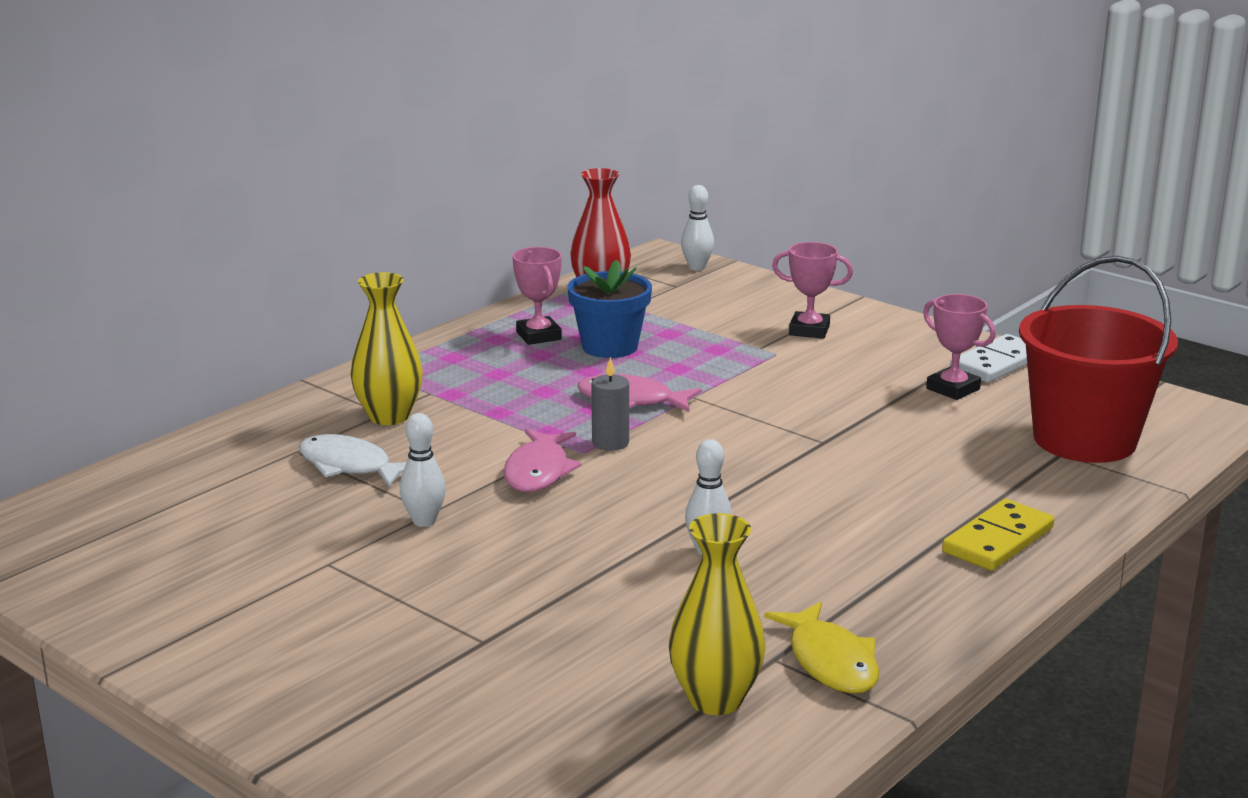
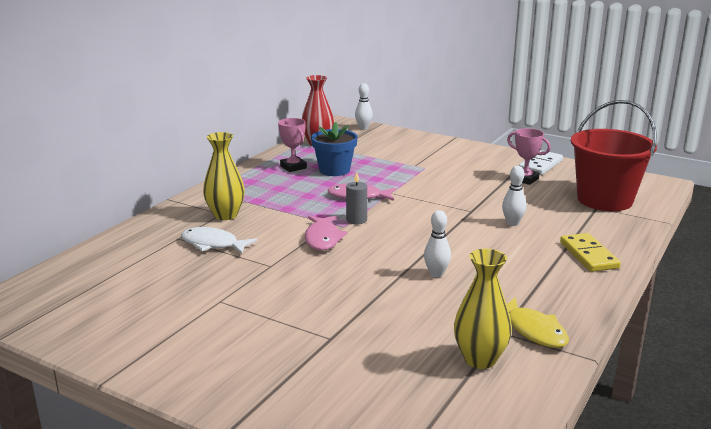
camera: 10 degrees left, 0 degrees up
(424, 521) = (268, 271): white bowling pin -> white bowling pin (512, 223)
(809, 330) = (436, 155): pink trophy -> none
(998, 540) = (589, 255): yellow domino -> yellow domino turned 45 degrees counterclockwise

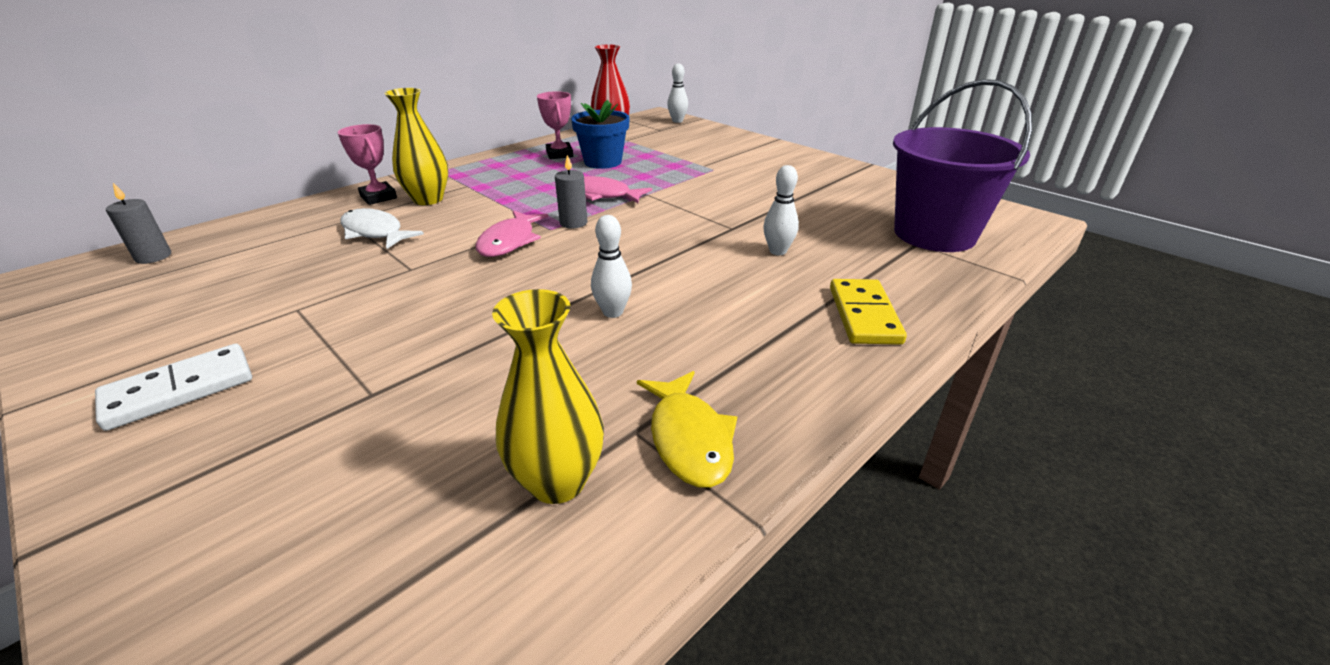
camera: 15 degrees right, 10 degrees up
(57, 283) = (153, 257): none -> grey candle
(525, 179) = (834, 195): pink trophy -> pink trophy (378, 197)
(540, 165) = (867, 180): white domino -> white domino (179, 390)
(604, 200) = (934, 234): red bucket -> purple bucket

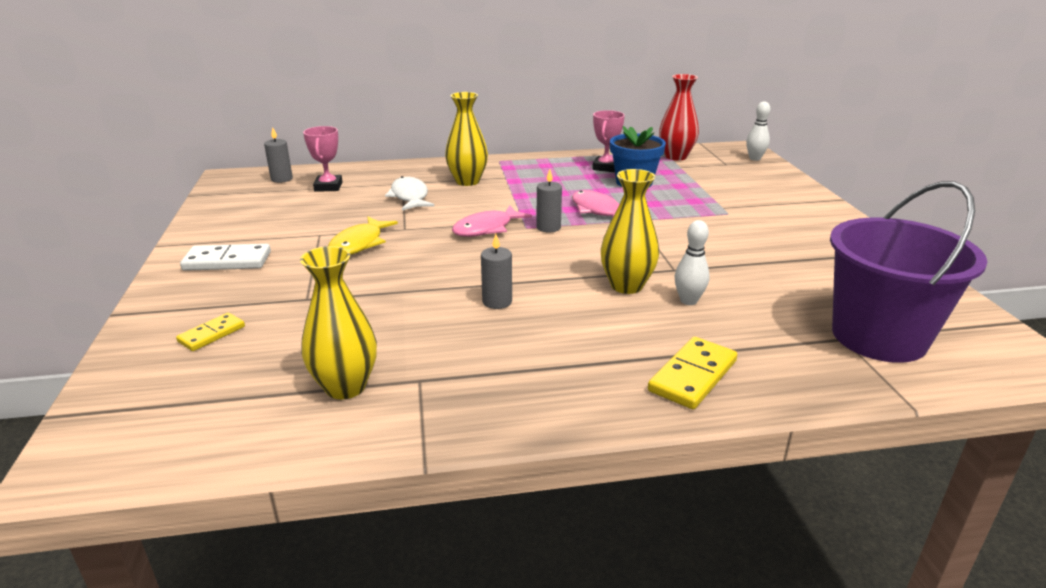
camera: 35 degrees right, 5 degrees down
(270, 503) = (212, 334): none -> yellow domino
(378, 197) = (438, 171): pink trophy -> pink trophy (328, 187)
(613, 312) = (497, 302): white bowling pin -> grey candle
(689, 439) = (446, 399): yellow fish -> yellow fish (359, 244)
(712, 255) = (626, 286): none -> yellow vase

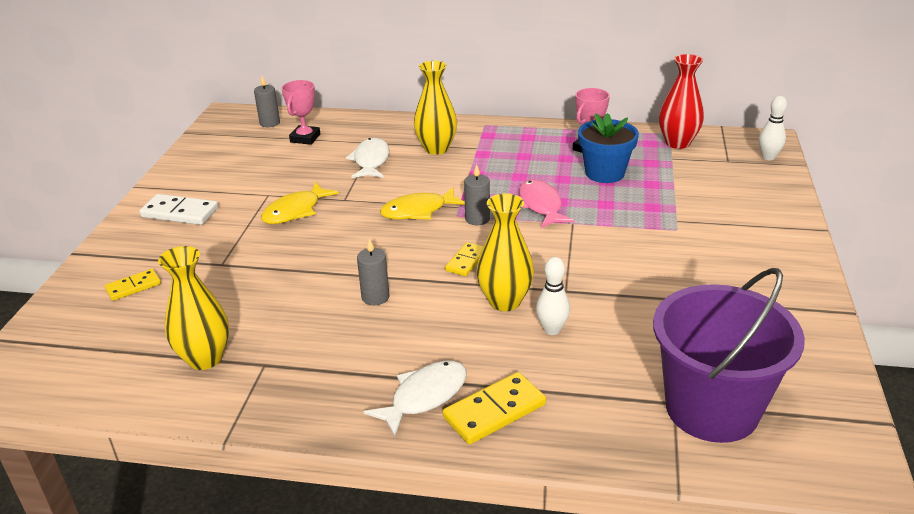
camera: 20 degrees right, 5 degrees up
(486, 228) = (418, 211): pink fish -> yellow fish
(564, 260) = (466, 261): none -> yellow domino
(614, 377) = (424, 397): none -> white fish

